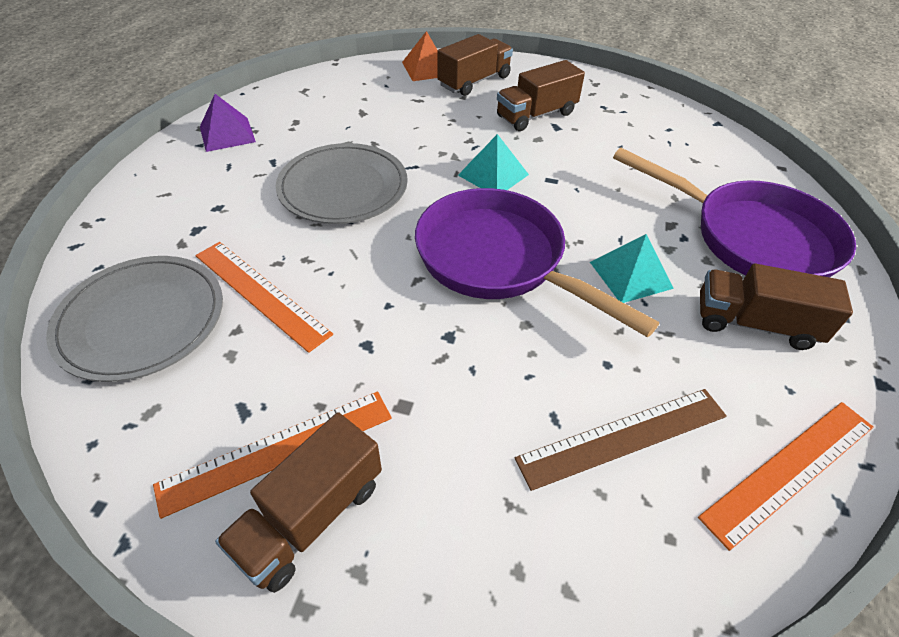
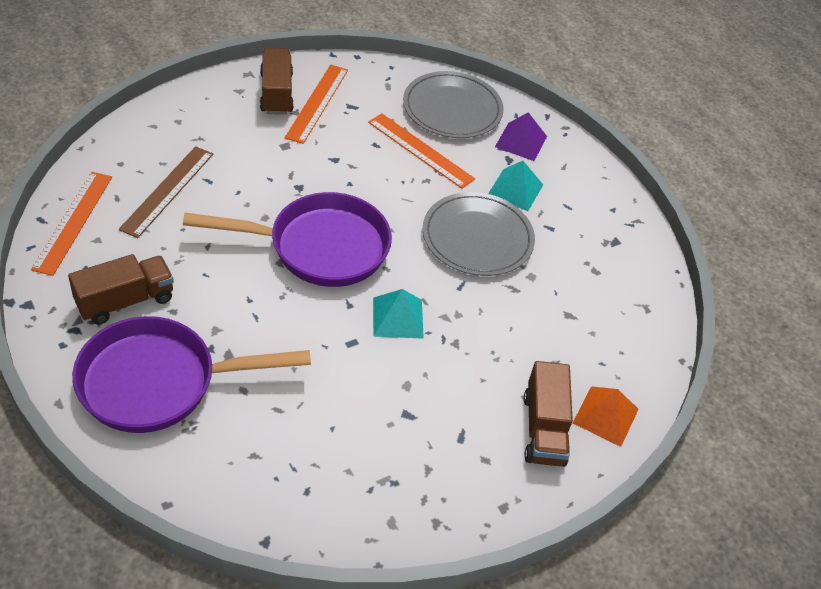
camera: 130 degrees right, 0 degrees up
(227, 134) = (614, 228): purple pyramid -> purple pyramid (521, 141)
(260, 293) = (420, 150): orange ruler -> orange ruler turned 45 degrees clockwise
(536, 115) = (439, 418): brown truck -> none
(630, 275) = (227, 289): turquoise pyramid -> turquoise pyramid (515, 189)

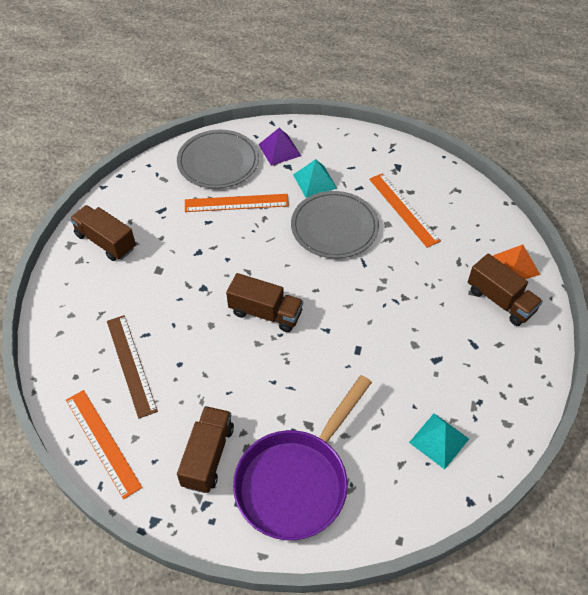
camera: 40 degrees left, 5 degrees up
(317, 103) = (138, 226): orange ruler -> orange ruler (403, 209)
(319, 247) = (265, 313): purple pan -> brown truck
(397, 317) = (359, 312): turquoise pyramid -> turquoise pyramid (439, 440)

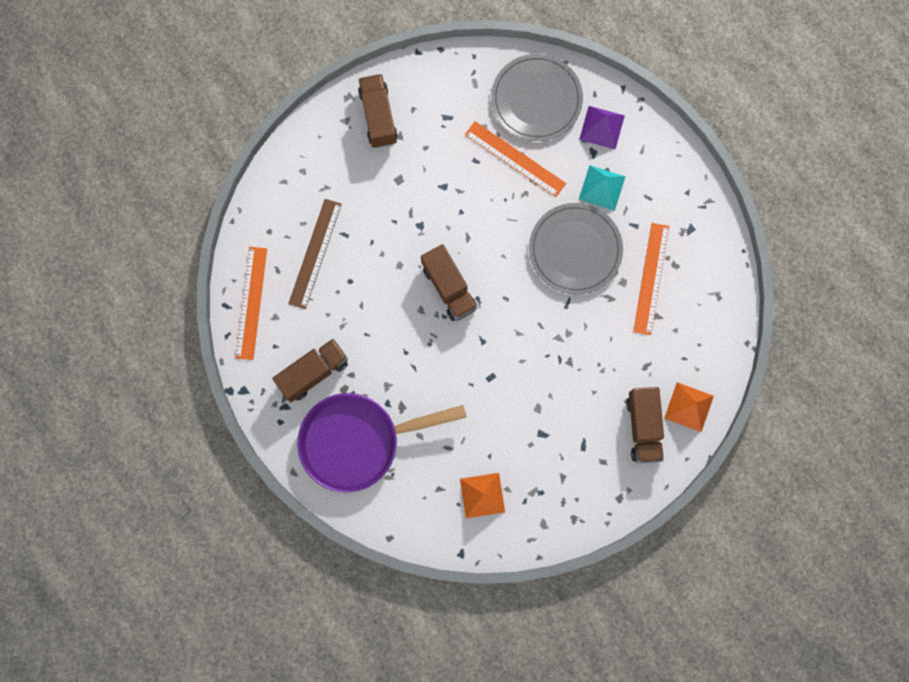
camera: 40 degrees right, 25 degrees up
(439, 440) = (482, 495): turquoise pyramid -> orange pyramid

